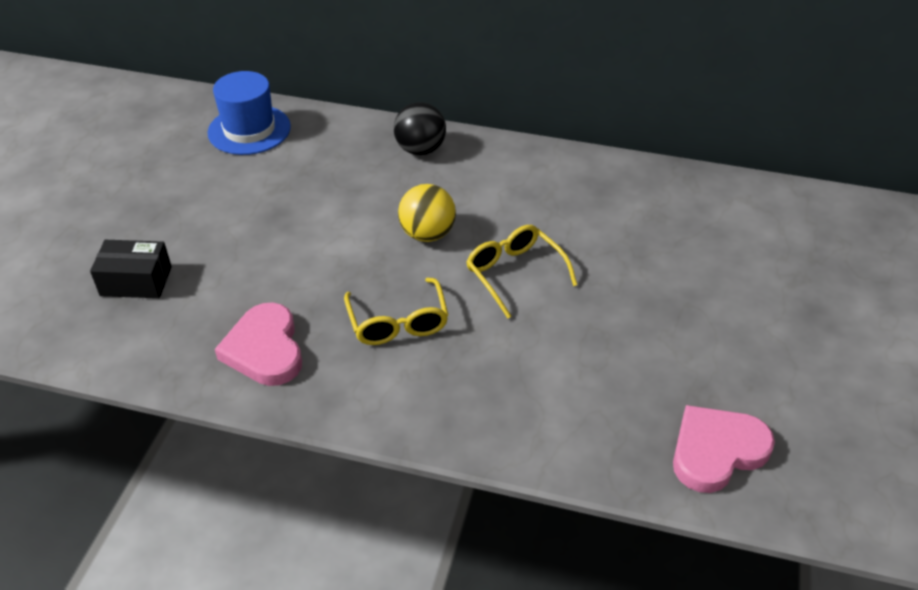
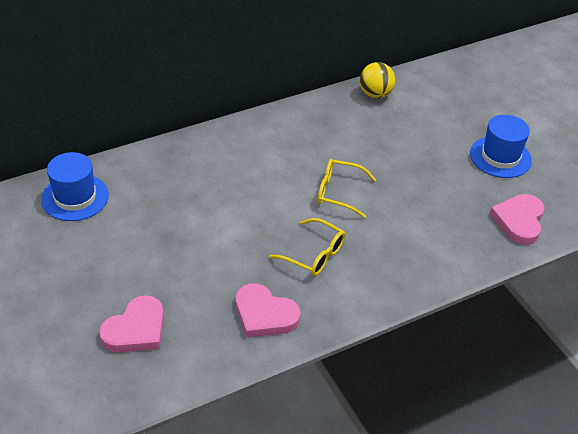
camera: 45 degrees left, 0 degrees up
(136, 281) = (136, 329): black box -> pink heart
(420, 149) = (200, 151): black ball -> none
(427, 234) = (268, 198): yellow ball -> yellow ball (375, 94)
(793, 355) = (500, 157): none -> blue hat

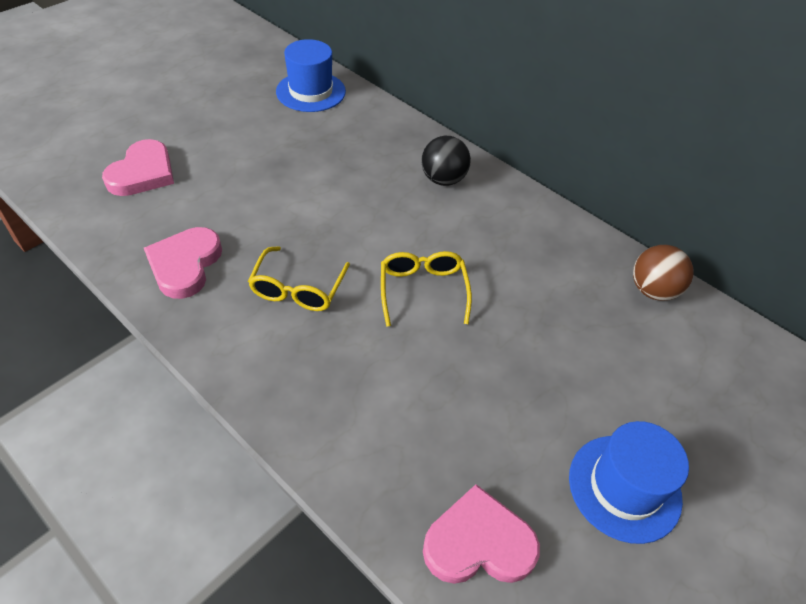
camera: 70 degrees right, 5 degrees up
(136, 329) = (143, 173): pink heart -> pink heart turned 90 degrees counterclockwise
(232, 151) = (443, 179): none -> black ball
(375, 94) = (652, 290): yellow ball -> brown ball

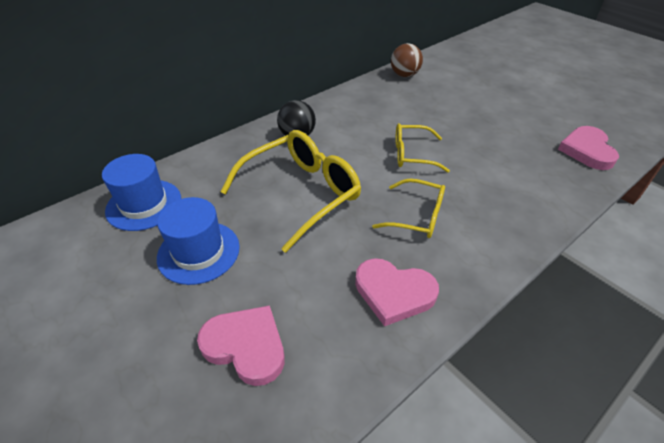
camera: 80 degrees left, 5 degrees down
(334, 191) = (301, 193): none -> yellow glasses
(624, 487) = (535, 104): blue hat -> blue hat (198, 252)

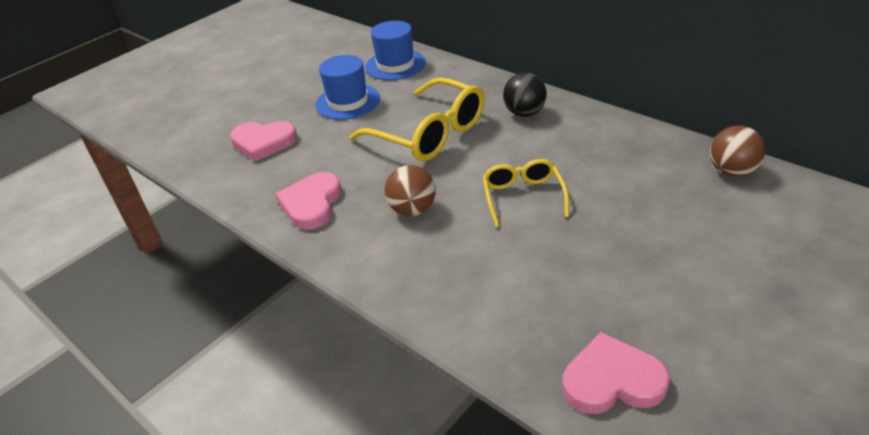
camera: 85 degrees right, 5 degrees down
(246, 346) = (263, 143): pink heart -> pink heart turned 75 degrees clockwise
(417, 216) = (412, 210): yellow glasses -> brown ball

